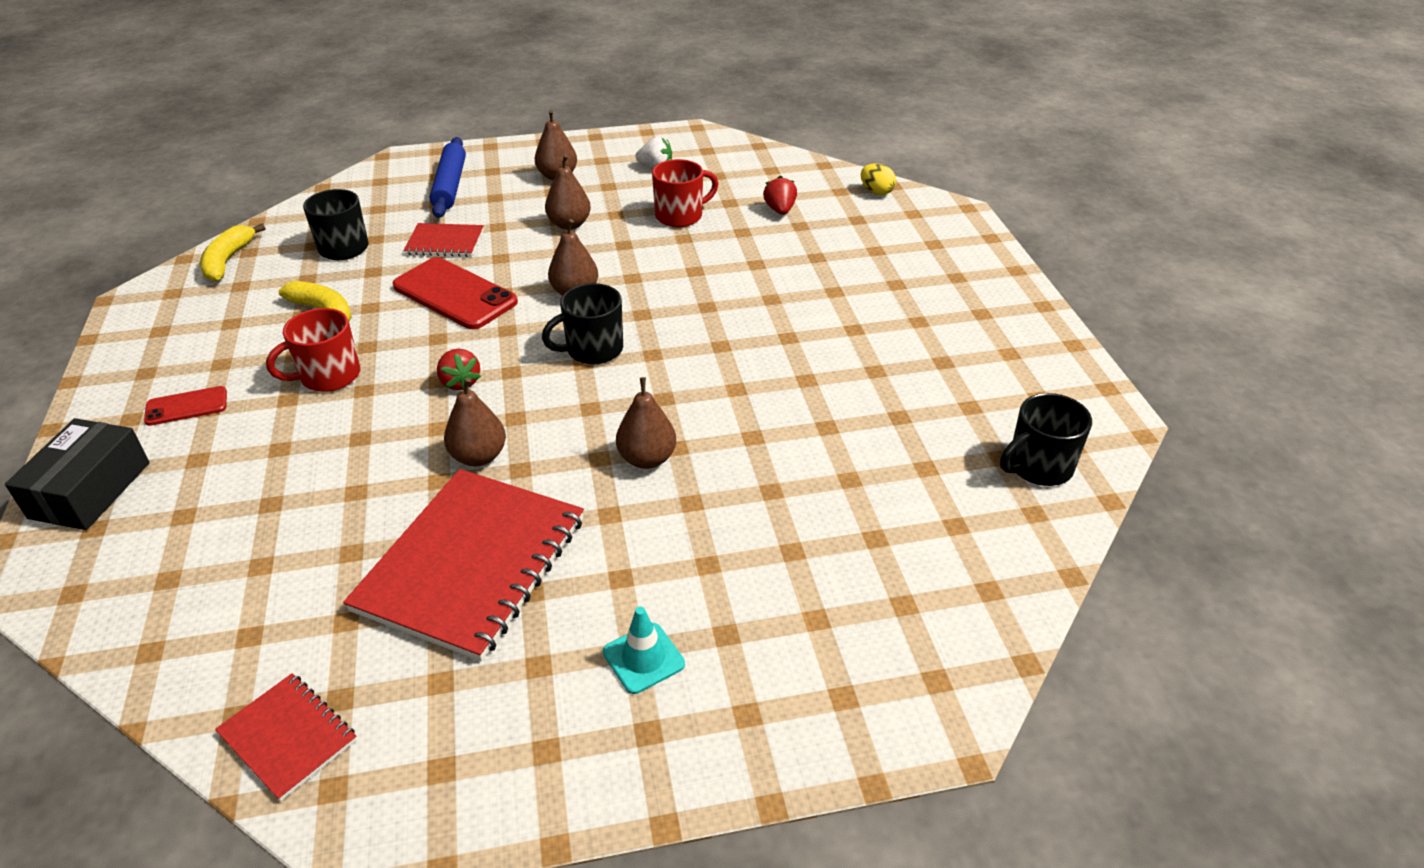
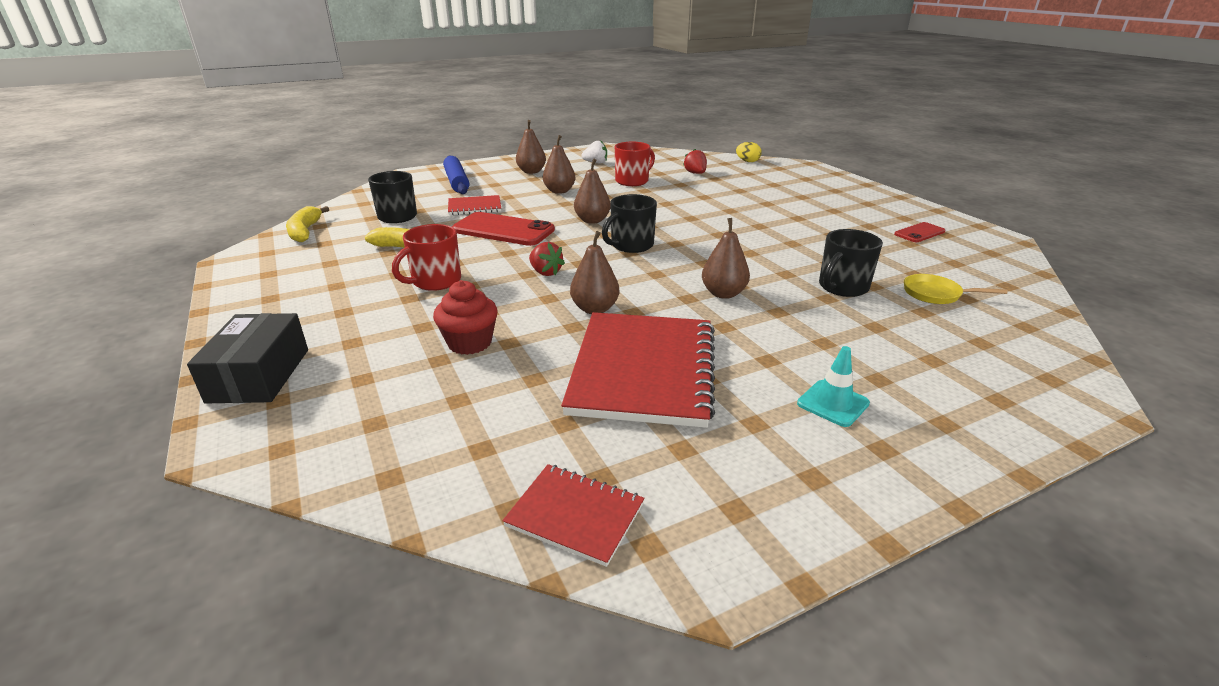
camera: 15 degrees left, 10 degrees down
(186, 406) = (321, 312): red phone -> red phone (919, 233)
(314, 484) = (469, 343): none -> red cupcake
(919, 511) = (935, 294): none -> yellow pan
(1038, 467) = (983, 264): black mug -> black mug (842, 287)

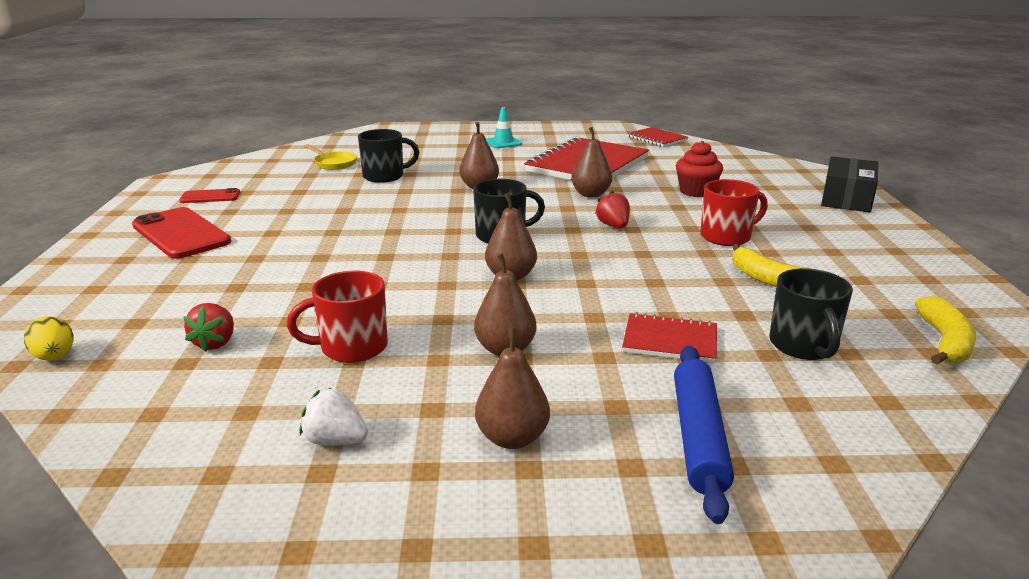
camera: 155 degrees left, 5 degrees down
(503, 230) = (638, 284): red phone -> red phone (181, 234)

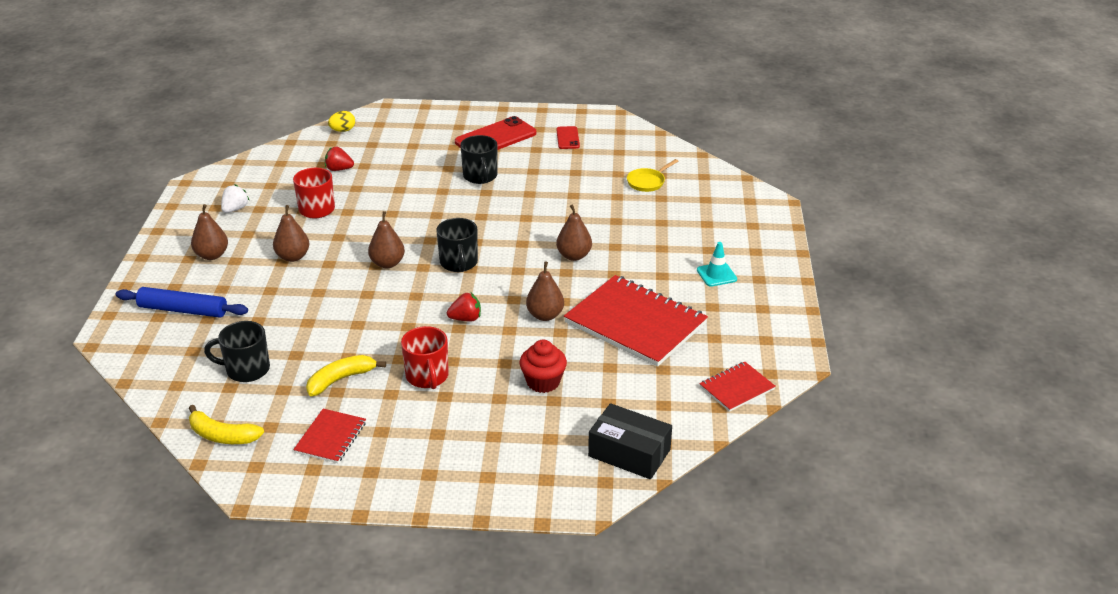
camera: 95 degrees right, 10 degrees up
(384, 176) = (609, 208): black mug -> black mug (480, 176)
(670, 340) = (276, 317): red notebook -> red notebook (330, 437)
(846, 198) = (505, 485): black box -> black box (629, 453)

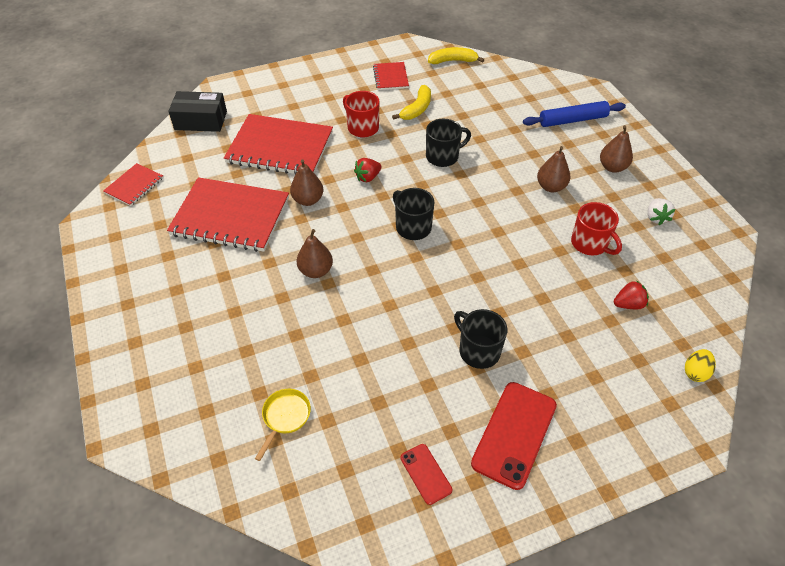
camera: 155 degrees right, 15 degrees up
(246, 369) = (482, 97): black mug -> black mug (443, 156)
(387, 263) = (470, 206): brown pear -> none
(543, 382) = (280, 147): red cupcake -> red notebook
(716, 275) = (170, 294): turquoise traffic cone -> none

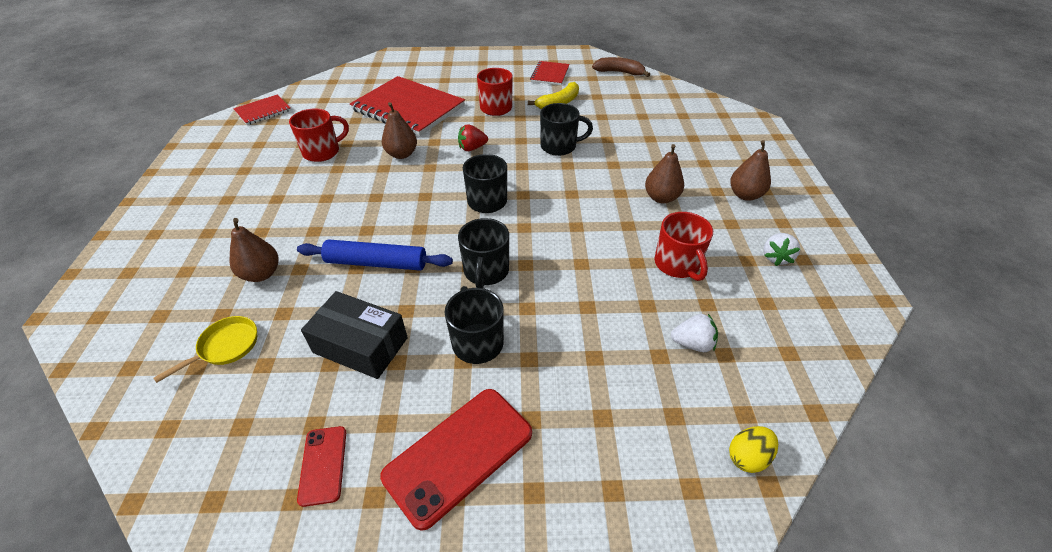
camera: 20 degrees right, 5 degrees down
(201, 120) = (357, 76): black box -> black box (360, 345)
(230, 216) = (322, 152): red notebook -> red mug
(316, 271) = (363, 216): brown pear -> brown pear (261, 274)
(450, 292) = (486, 271): none -> black mug
(453, 61) = (619, 72): yellow banana -> brown banana
(572, 120) = (720, 143): blue rolling pin -> blue rolling pin (376, 263)
(628, 304) = (692, 343): red strawberry -> white strawberry

